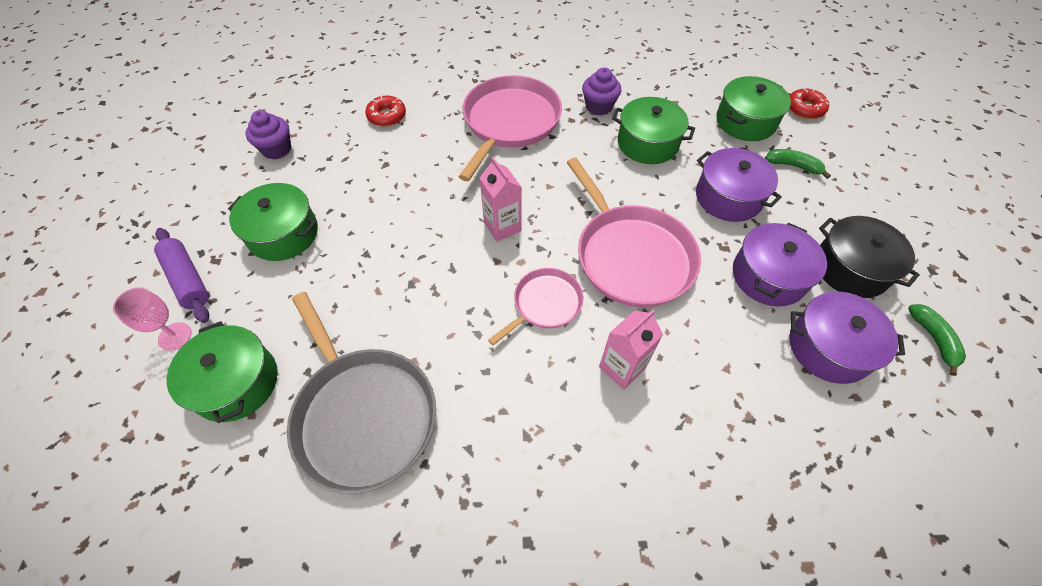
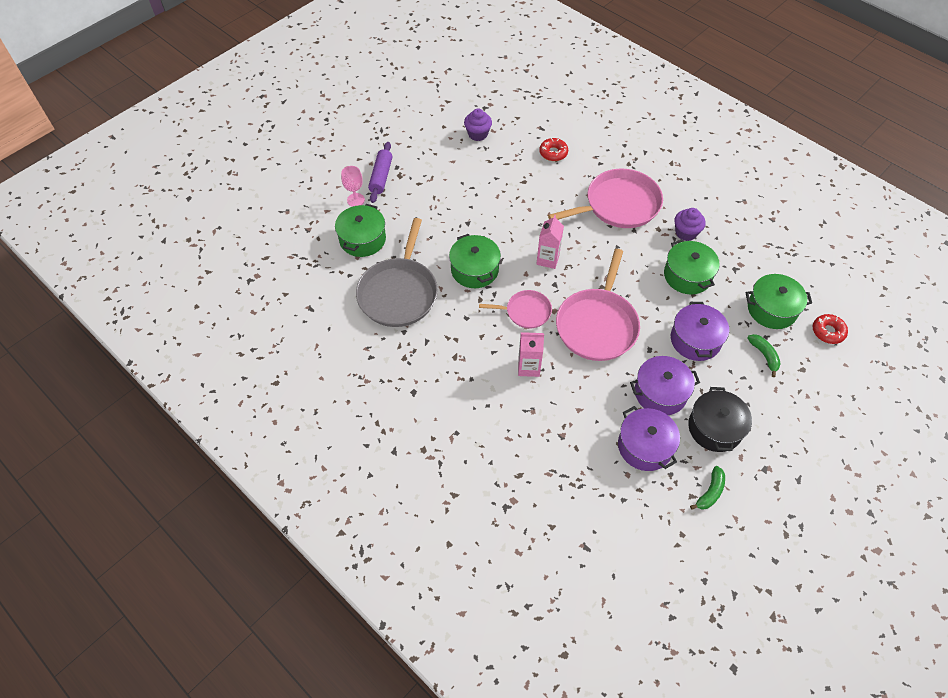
camera: 45 degrees right, 0 degrees up
(283, 234) = (440, 184): green pot -> green pot (474, 270)

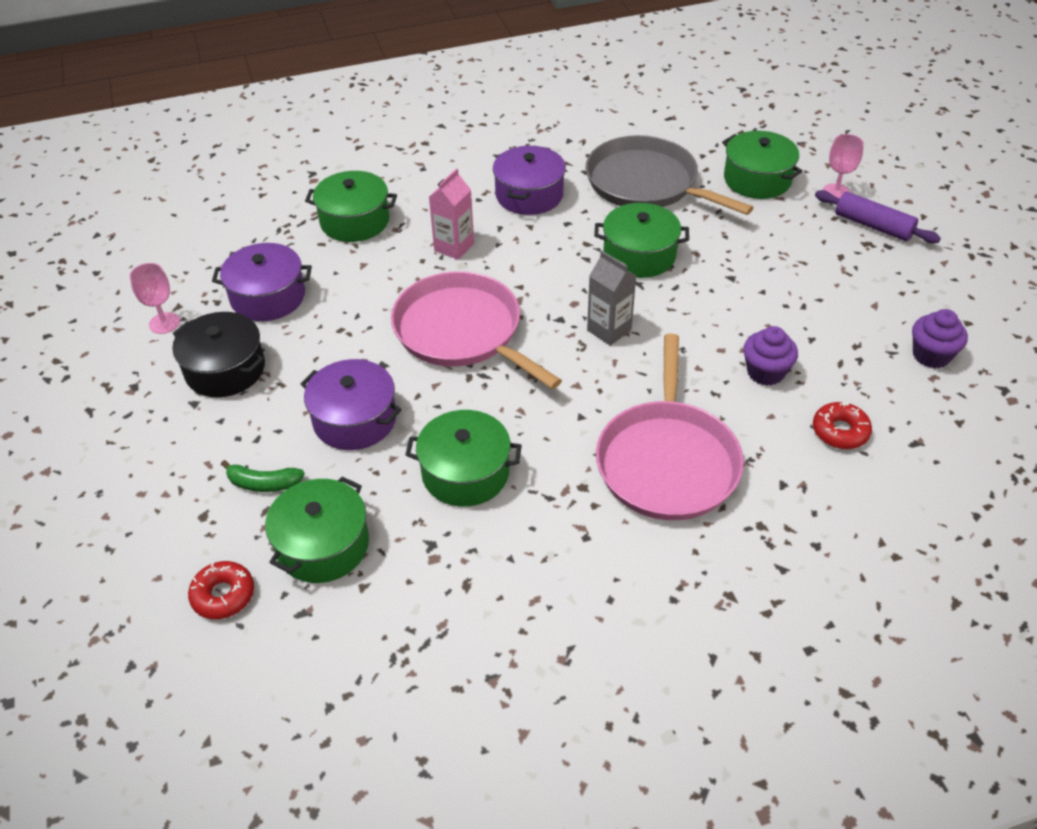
camera: 120 degrees right, 10 degrees down
(525, 312) = (536, 275): pink pan -> none
(540, 441) = (355, 221): none -> green pot
(548, 259) = (609, 330): pink carton -> grey carton
(660, 393) = (316, 343): purple pot -> purple pot (529, 195)
(686, 233) = (550, 520): purple cupcake -> purple cupcake (765, 372)
(710, 492) = (164, 323): green banana -> pink goblet

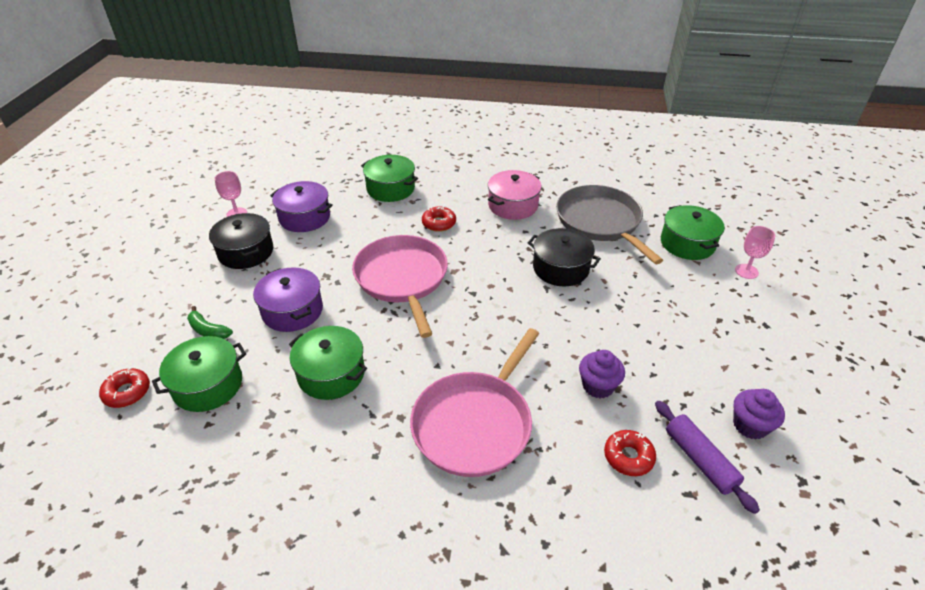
camera: 25 degrees right, 5 degrees down
(454, 247) = (439, 223): pink carton -> red donut
(529, 195) = (513, 205): purple pot -> pink pot
(609, 330) = (501, 312): grey carton -> none
(639, 255) = (560, 268): green pot -> black pot
(873, 226) = (762, 305): purple rolling pin -> purple rolling pin (700, 460)

